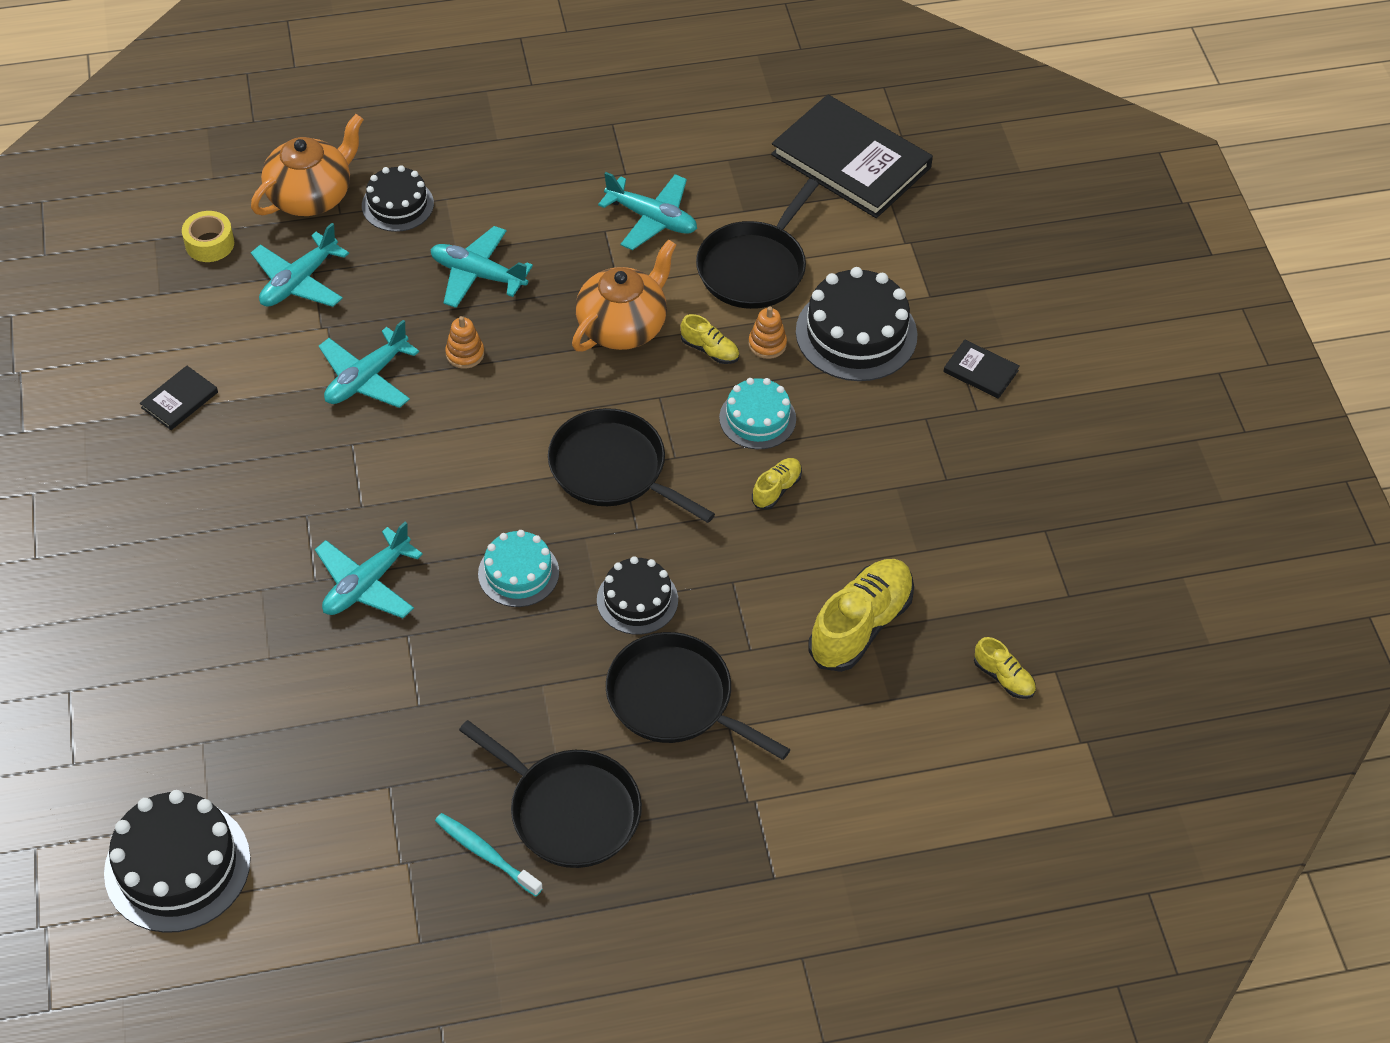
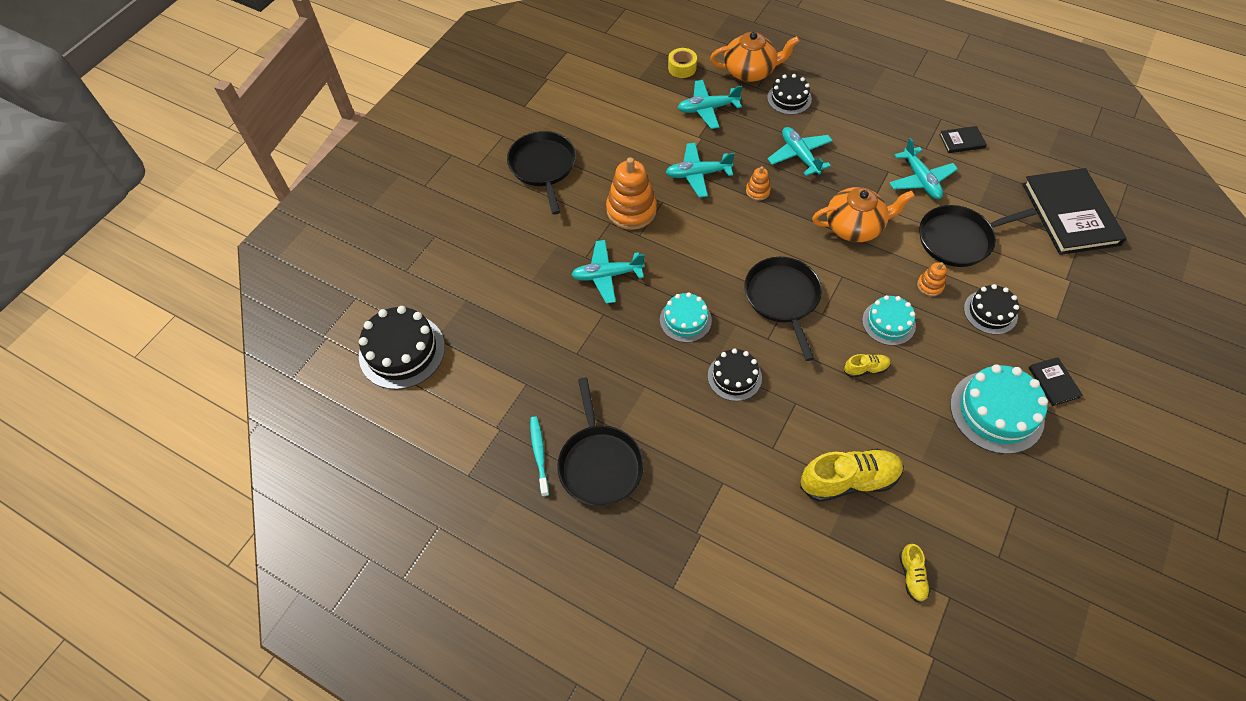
camera: 45 degrees right, 5 degrees up
(179, 400) = (603, 132): black book -> black book (962, 141)
(320, 481) = (631, 210): none -> orange stacking toy
(675, 699) = (707, 445): black pan -> black pan (543, 167)
(710, 350) = (893, 268): yellow shoe -> none
(856, 333) = (990, 312): black cake -> black cake, size x0.61
(949, 443) = (996, 412): none -> turquoise cake

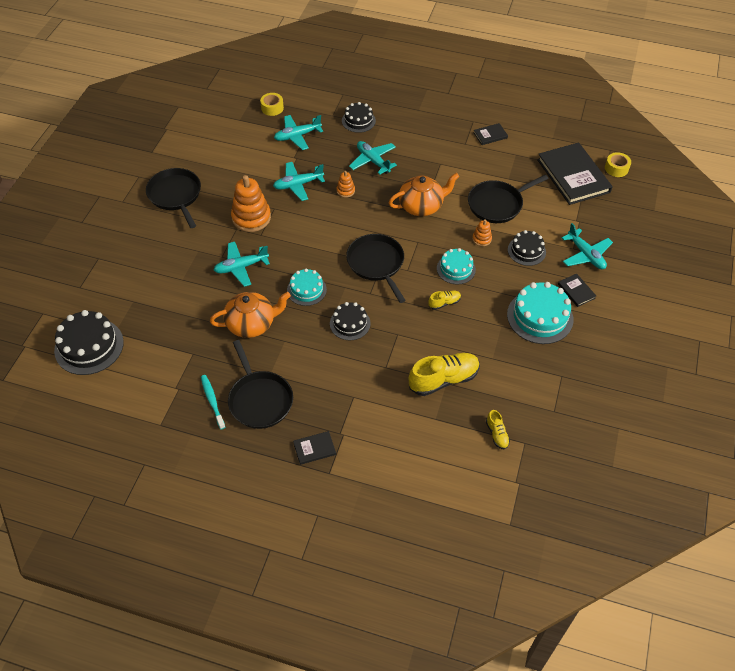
camera: 15 degrees left, 5 degrees down
(659, 548) = (314, 448): none -> black book
(750, 71) = (325, 104): orange teapot -> orange teapot (251, 324)
(920, 180) = (464, 166): turquoise plane -> turquoise plane (585, 255)
(1133, 212) = (616, 168): none -> yellow tape

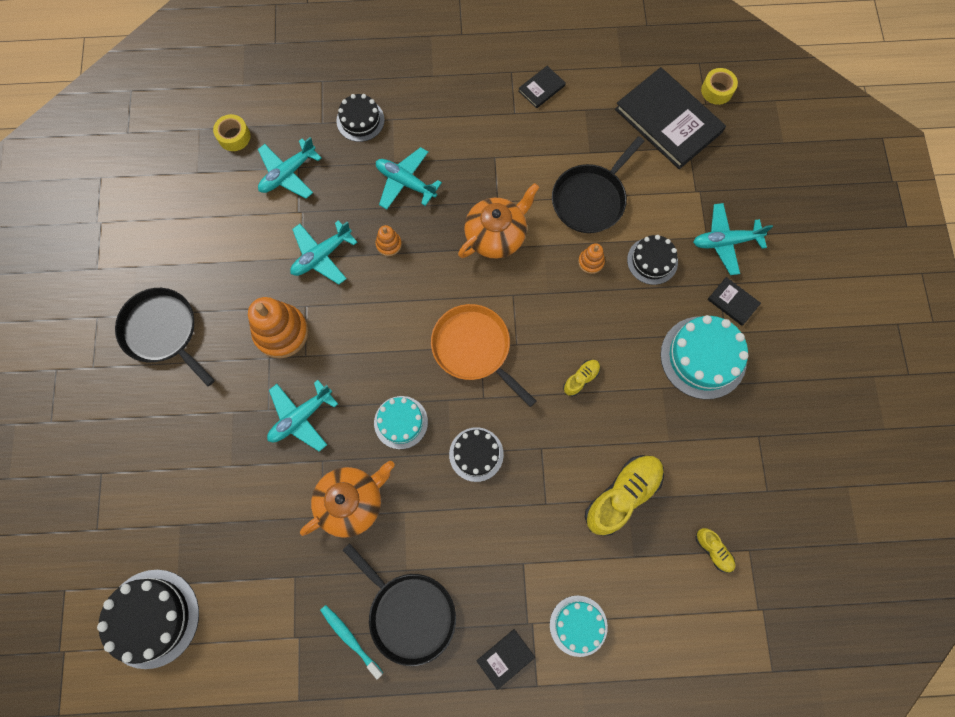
camera: 20 degrees left, 20 degrees up
(376, 264) = (474, 348): black pan -> orange pan
(456, 269) = (576, 320): turquoise cake -> turquoise cake (578, 625)
(585, 255) = (725, 242): turquoise plane -> turquoise plane turned 135 degrees clockwise

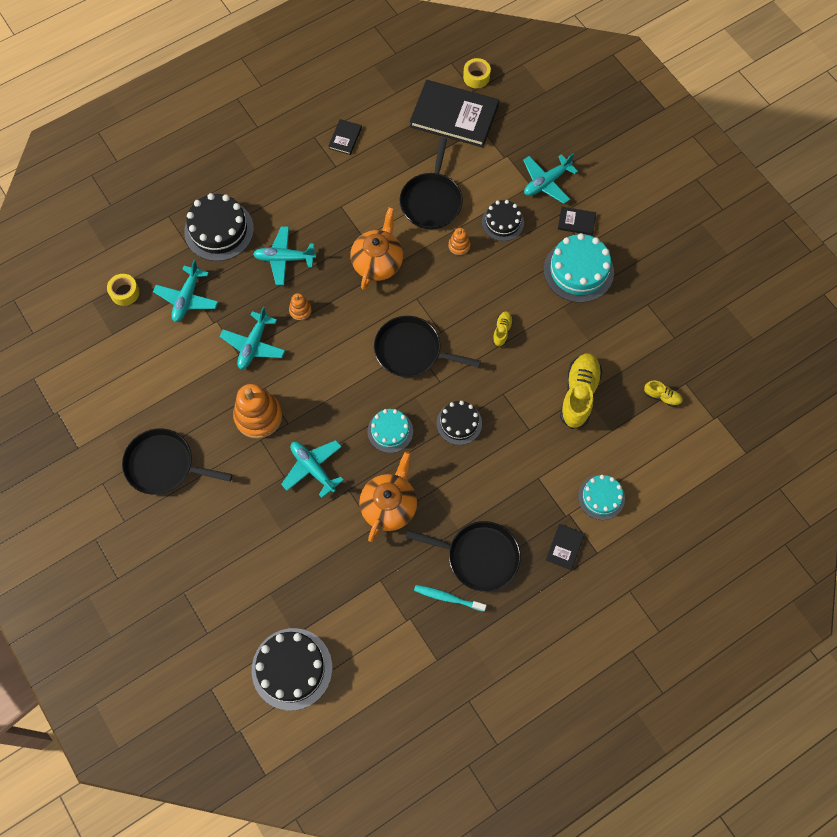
camera: 30 degrees left, 5 degrees down
(301, 417) = (313, 468): turquoise plane -> turquoise plane turned 120 degrees clockwise
(360, 120) = (219, 230): black cake -> black cake, size x1.63
(474, 348) = (411, 351): orange pan -> black pan

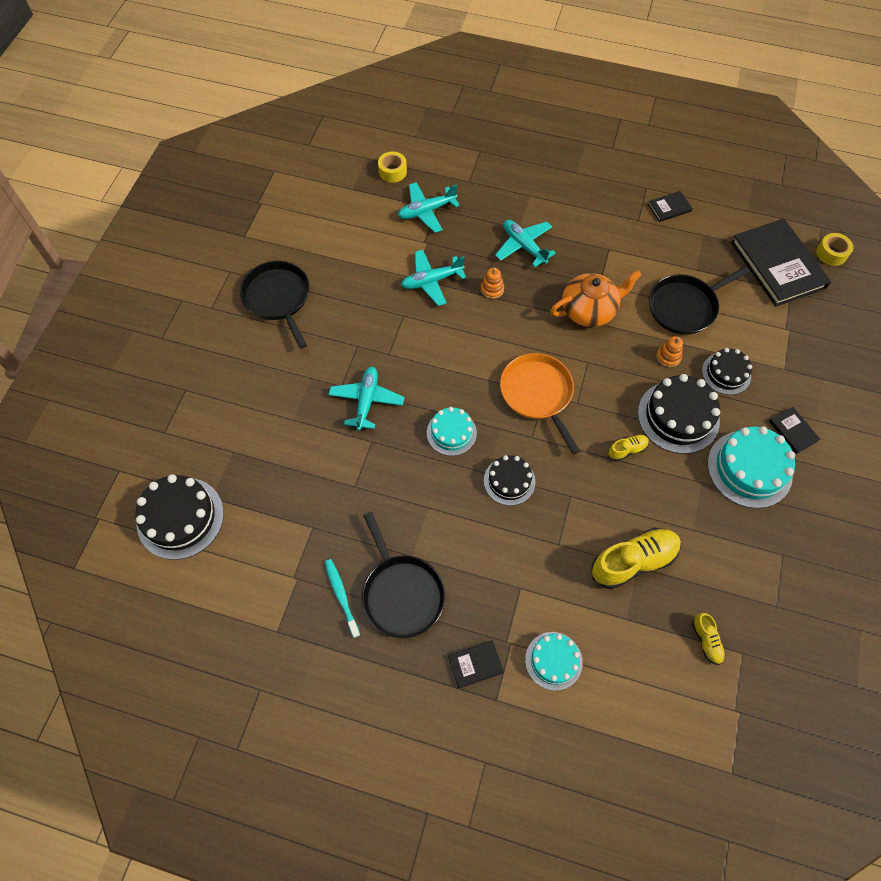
camera: 50 degrees right, 5 degrees down
(219, 230) = (502, 188): black cake -> black cake (678, 416)
(258, 416) = (375, 329): orange stacking toy -> none
(389, 506) = (384, 483): orange teapot -> none
(411, 351) = (538, 394): black pan -> orange pan
(546, 182) = (801, 378): turquoise plane -> none

